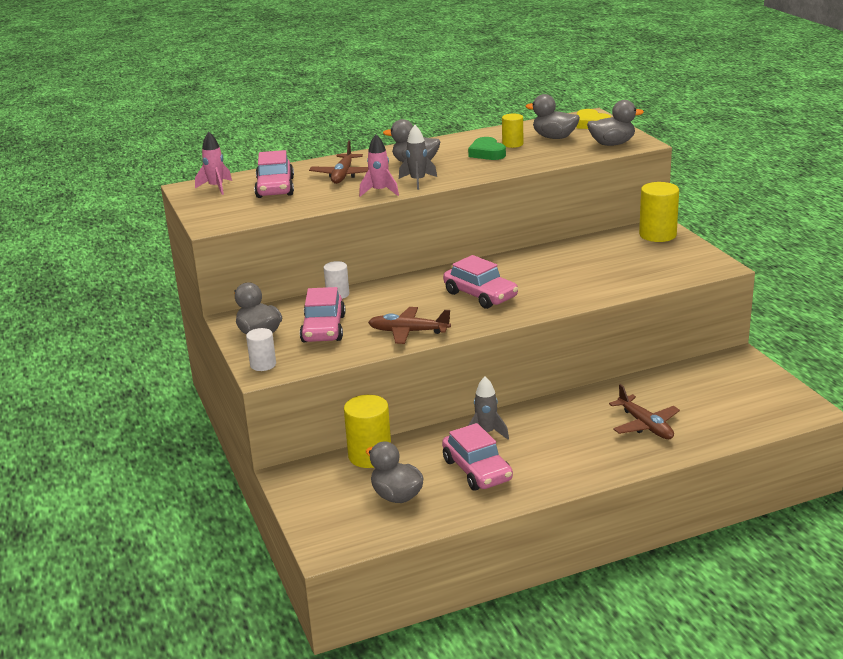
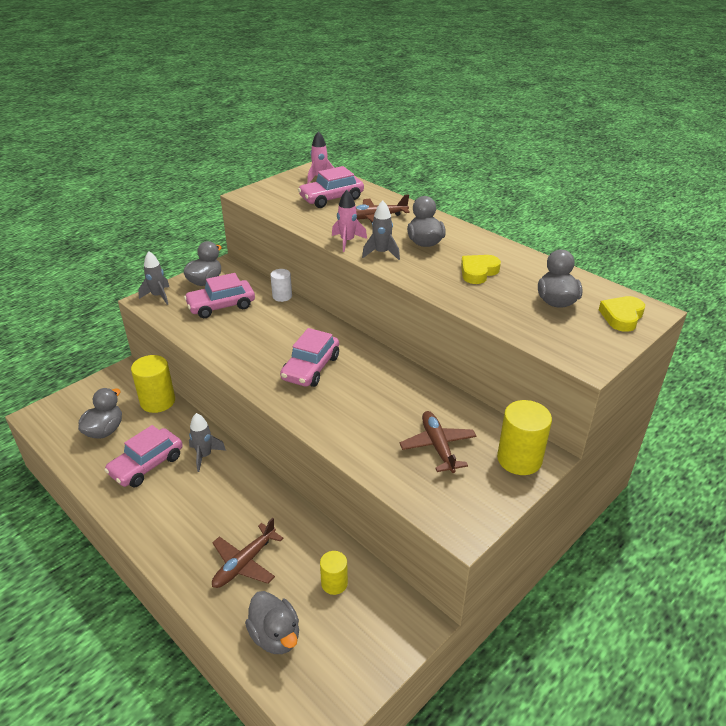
camera: 65 degrees right, 10 degrees up
(263, 365) = (158, 296): white cylinder -> grey rocket
(409, 332) = (228, 347): brown plane -> brown plane (438, 446)
(487, 153) = (478, 272): green heart -> yellow heart
(512, 144) = (515, 281): yellow cylinder -> yellow cylinder (334, 583)
(612, 144) = (568, 343): grey duck -> grey duck (275, 636)

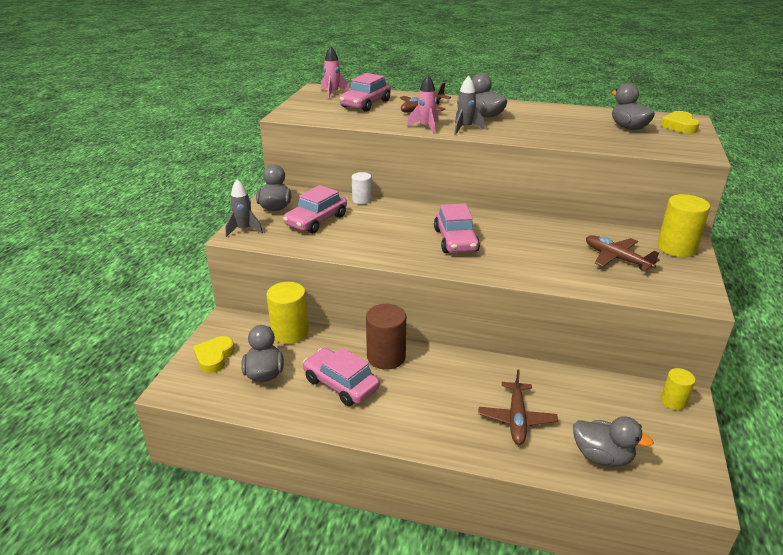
camera: 30 degrees left, 5 degrees down
(147, 465) = (341, 384): pink car -> pink car turned 120 degrees clockwise
(204, 456) = (386, 357): grey rocket -> brown cylinder
(334, 583) = (599, 401): yellow cylinder -> yellow cylinder (673, 401)
(478, 272) = (552, 124): yellow heart -> yellow heart (214, 357)

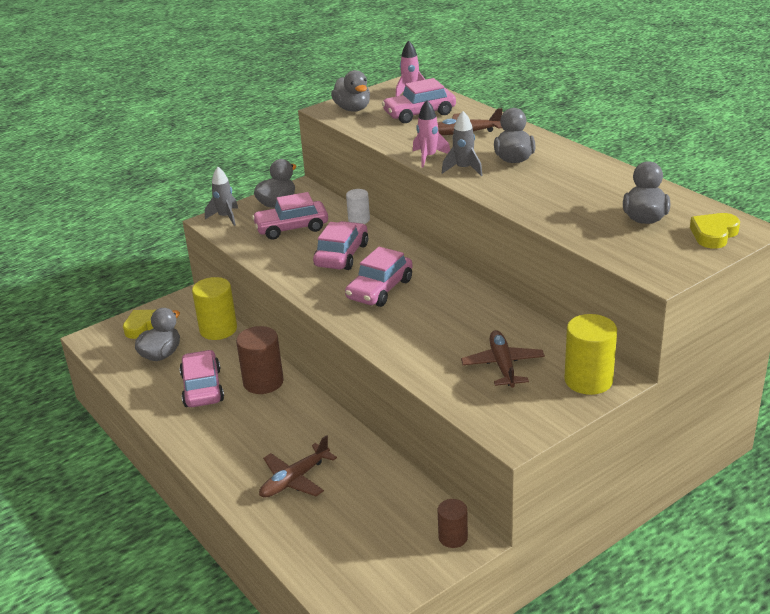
camera: 40 degrees right, 0 degrees up
(388, 227) = (341, 255): none -> pink car
(602, 456) = (319, 542): grey duck -> grey duck (353, 109)
(673, 401) = (453, 537): yellow cylinder -> brown cylinder

